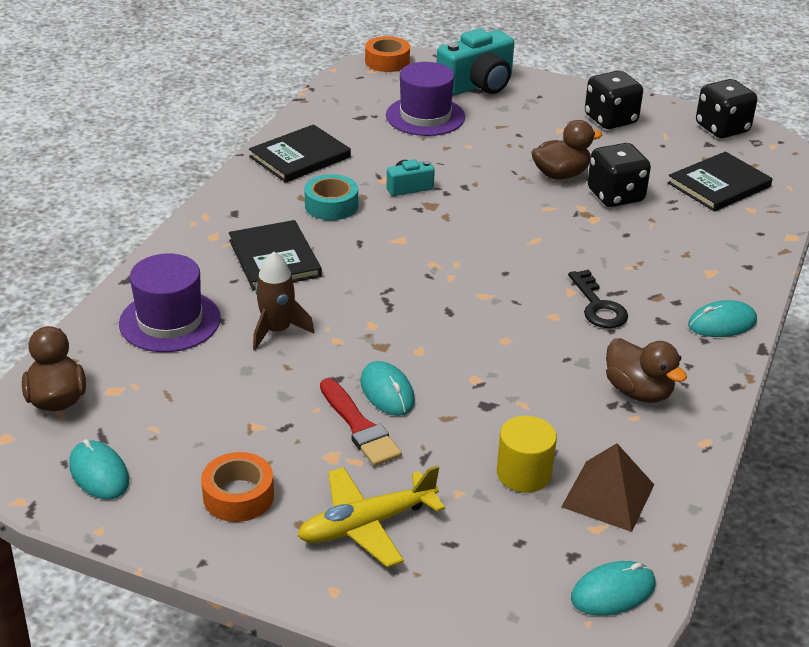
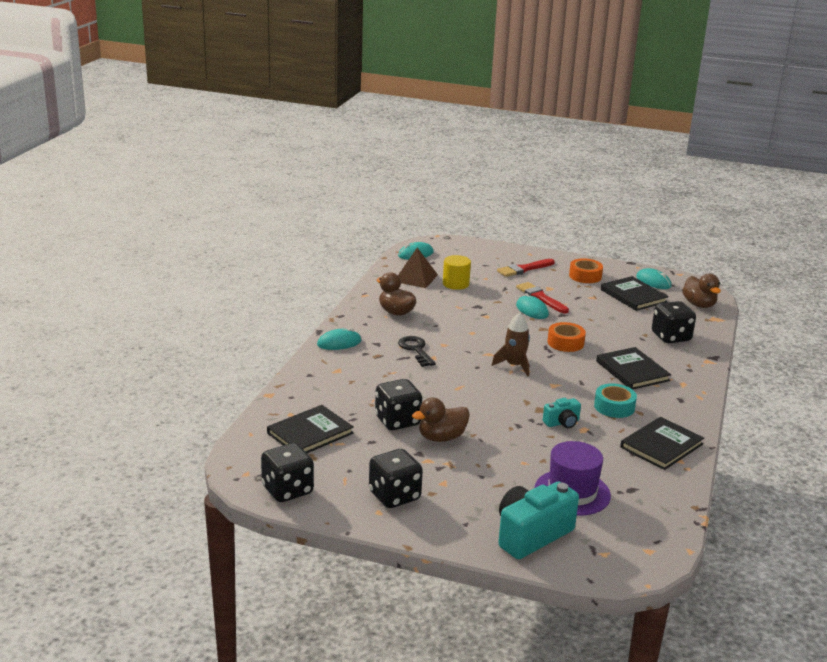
camera: 175 degrees right, 10 degrees down
(170, 321) = (671, 337): purple hat -> black dice
(170, 428) = (633, 296): none -> black book
(277, 330) = (606, 334): brown rocket -> brown rocket (514, 366)
(366, 524) = (524, 269): yellow plane -> red brush
(387, 61) = (639, 565): orange tape -> orange tape (565, 343)

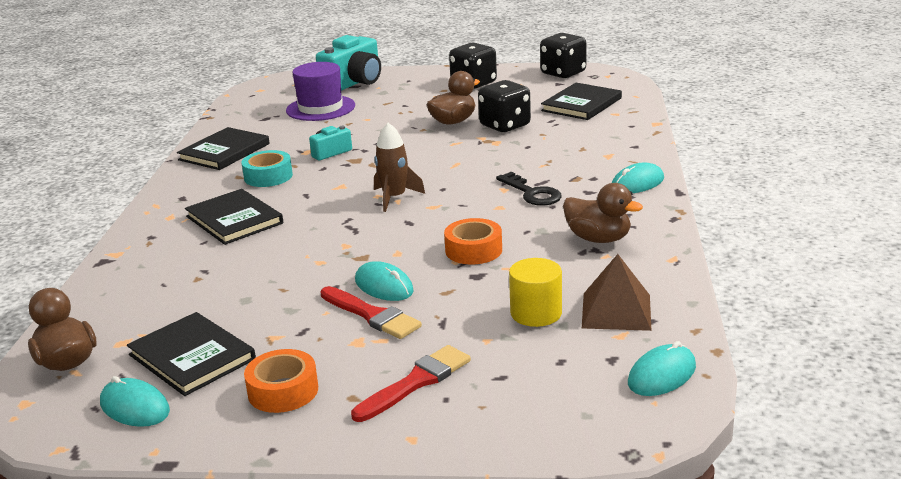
camera: 170 degrees right, 0 degrees up
(565, 343) = (326, 241): orange tape -> orange tape (473, 250)
(671, 337) = (155, 281): black dice -> none

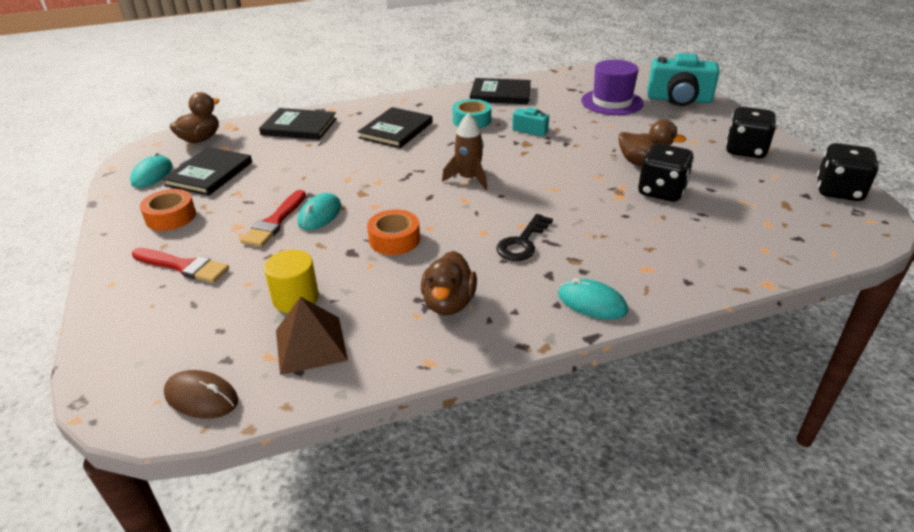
camera: 65 degrees right, 10 degrees up
(581, 104) = (764, 222): black book -> black book (299, 127)
(661, 375) = (201, 397): turquoise mouse -> brown mouse

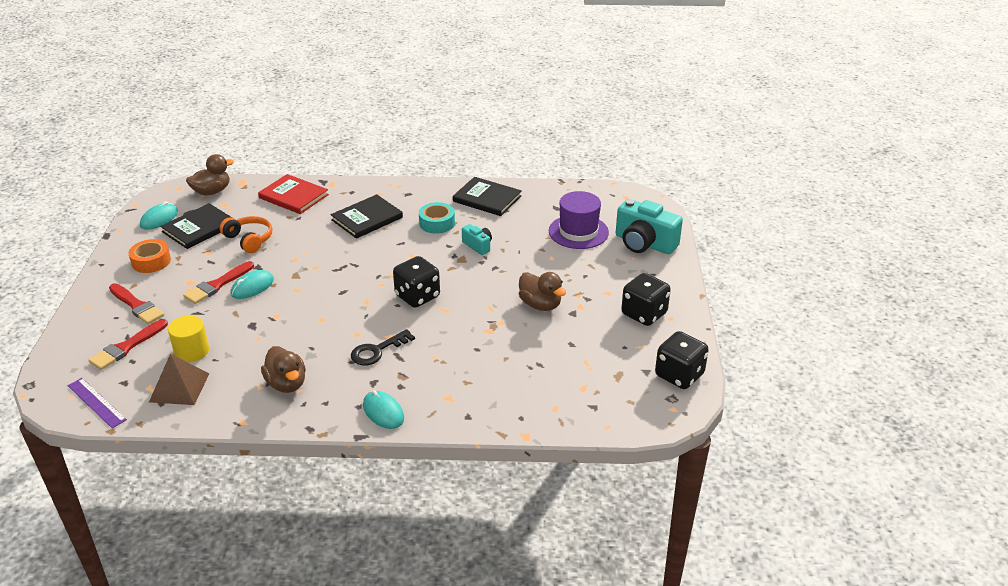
camera: 20 degrees right, 0 degrees up
(201, 316) = (127, 347): none -> red brush
(201, 397) = (96, 402): brown mouse -> purple ruler
(279, 172) = (249, 240): none -> orange headphones
(299, 127) = (293, 196): black book -> red book
(394, 239) = (289, 323): orange tape -> none
(449, 303) = (287, 384): brown duck -> brown duck turned 60 degrees counterclockwise
(469, 179) = (385, 282): brown rocket -> none
(661, 191) = (527, 335): black dice -> black dice (417, 296)

